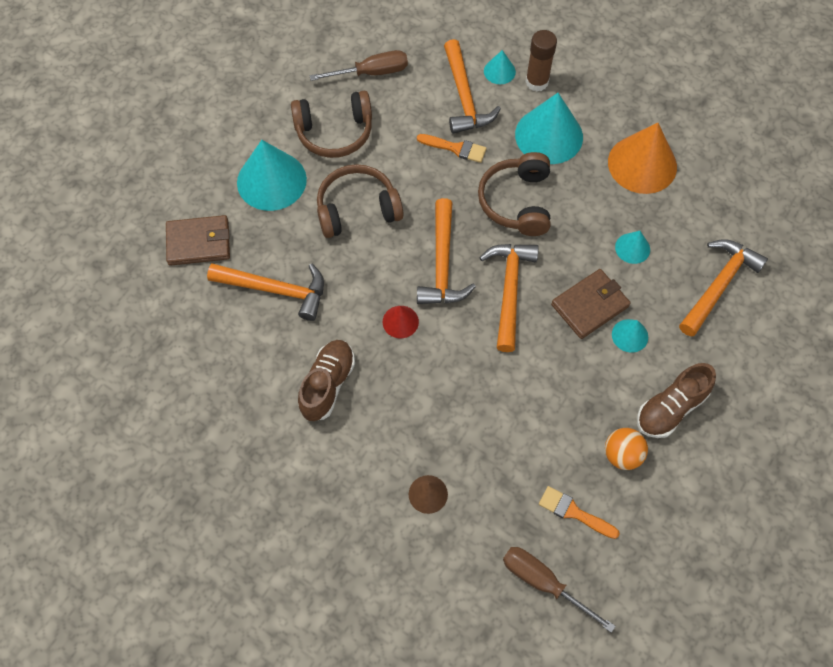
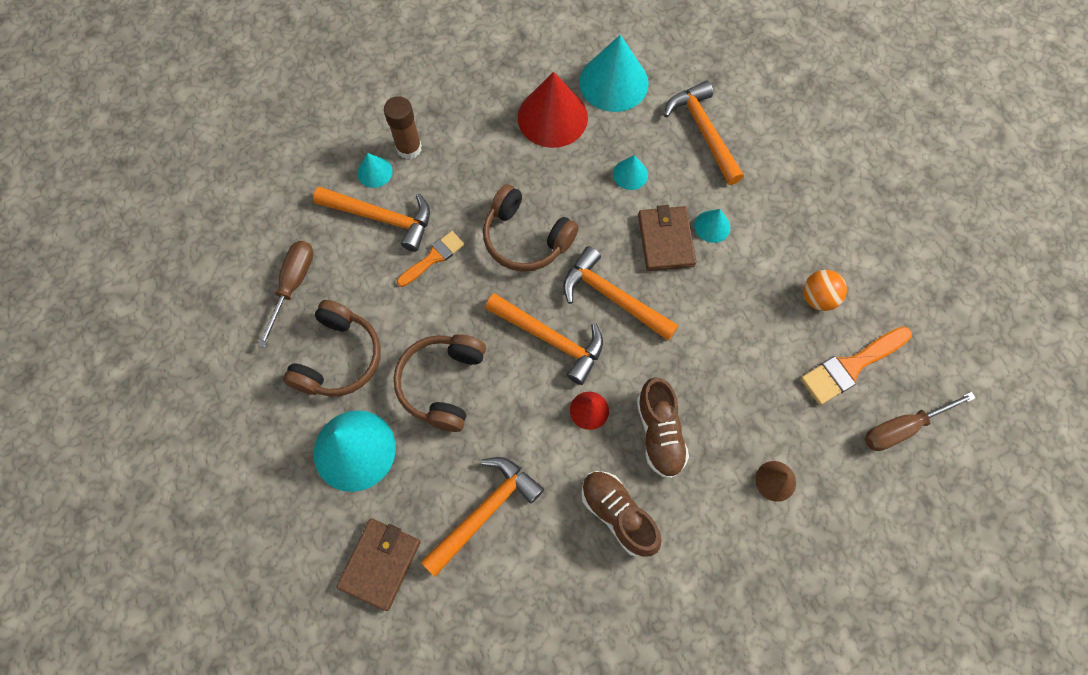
camera: 60 degrees left, 5 degrees up
(549, 135) = (473, 172): turquoise cone -> turquoise cone (613, 82)
(574, 512) = (851, 366): orange brush -> orange brush, size x1.55
(642, 164) = (552, 117): orange cone -> red cone
(670, 408) = (795, 236): brown shoe -> brown shoe (659, 433)

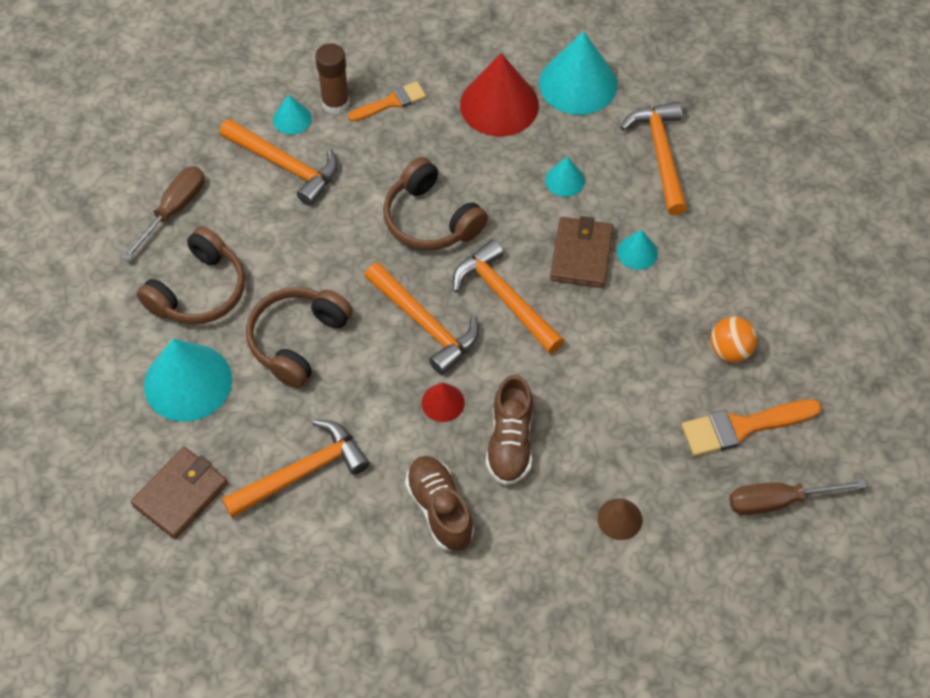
camera: 15 degrees right, 10 degrees down
(433, 258) = (327, 216): orange brush -> orange brush (391, 102)

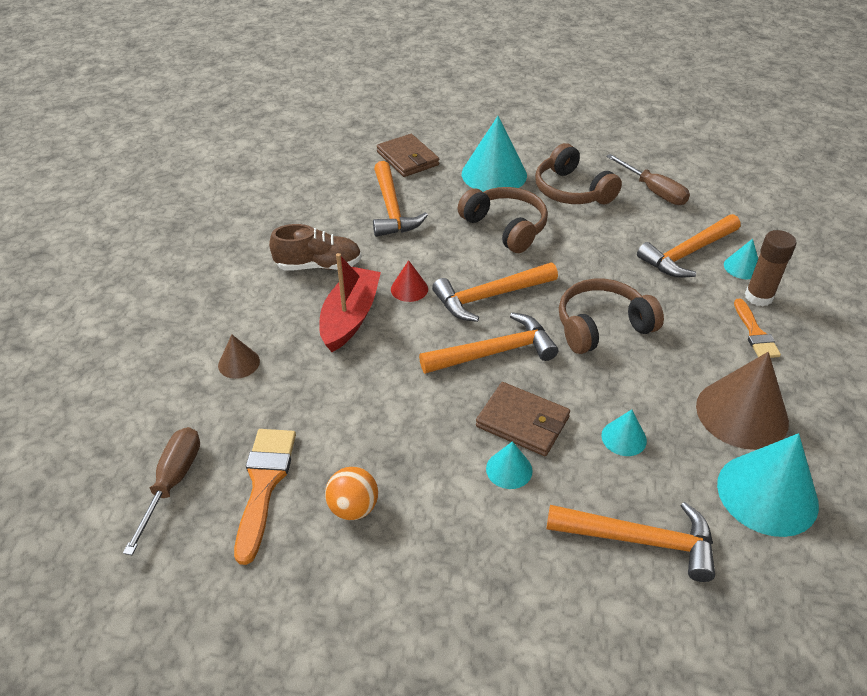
camera: 110 degrees right, 15 degrees down
(499, 104) = (742, 413): red cone -> brown cone
(510, 442) = (350, 317): brown shoe -> red boat

